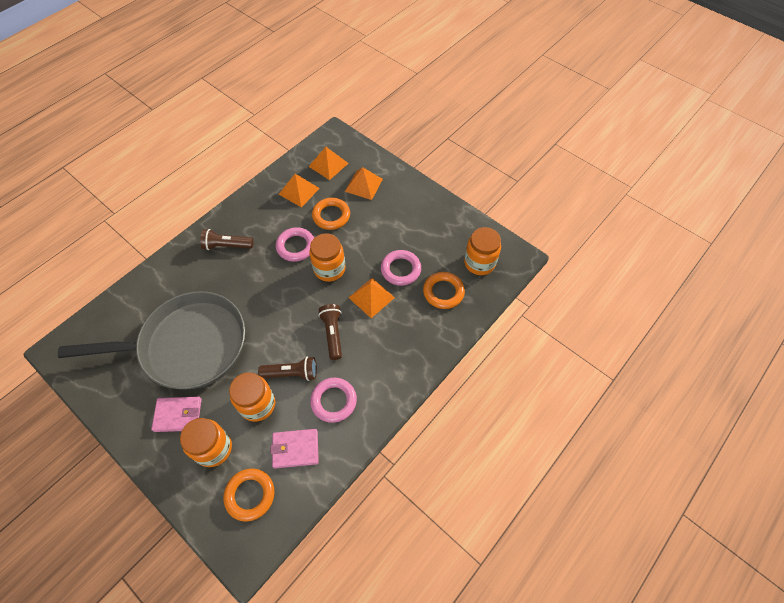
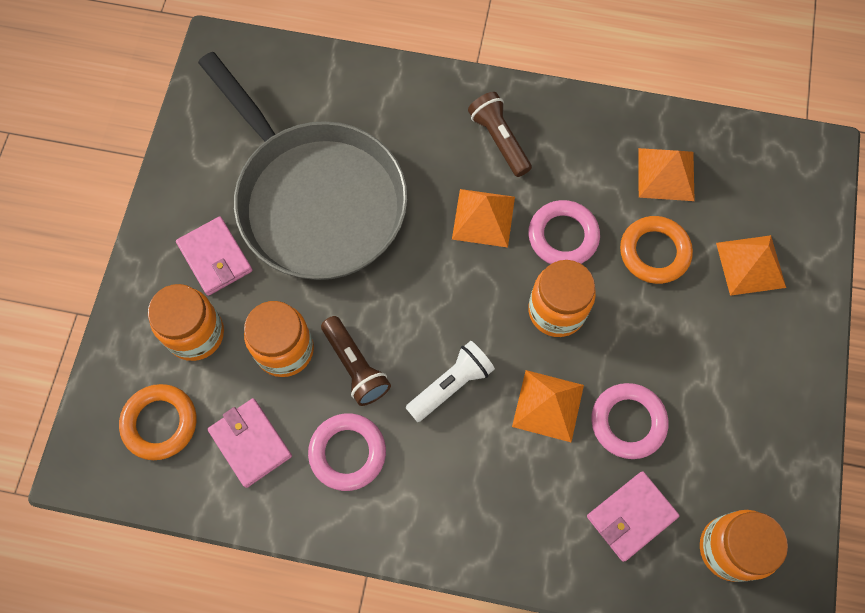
camera: 60 degrees right, 10 degrees up
(328, 164) = (750, 184): orange pyramid -> orange pyramid (483, 218)
(332, 333) = (451, 385): brown flashlight -> white flashlight
(443, 292) = (631, 516): orange ring -> pink wallet

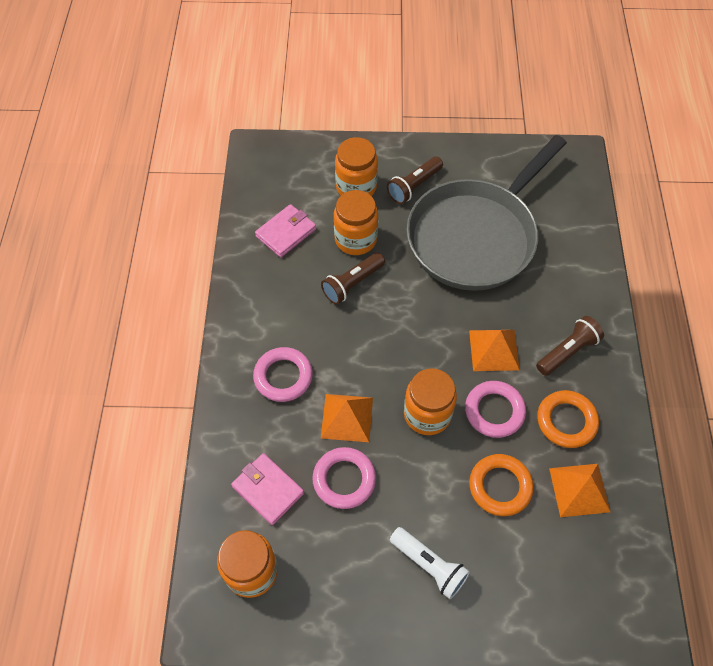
camera: 80 degrees right, 10 degrees down
(160, 423) = (291, 181): orange ring -> orange ring (566, 421)
(215, 258) = (414, 186): pink wallet -> brown flashlight
(347, 453) = (288, 290): pink ring -> pink ring (283, 376)
(451, 385) = (350, 347): white flashlight -> white flashlight (429, 565)
(750, 265) = (511, 573): orange pyramid -> none

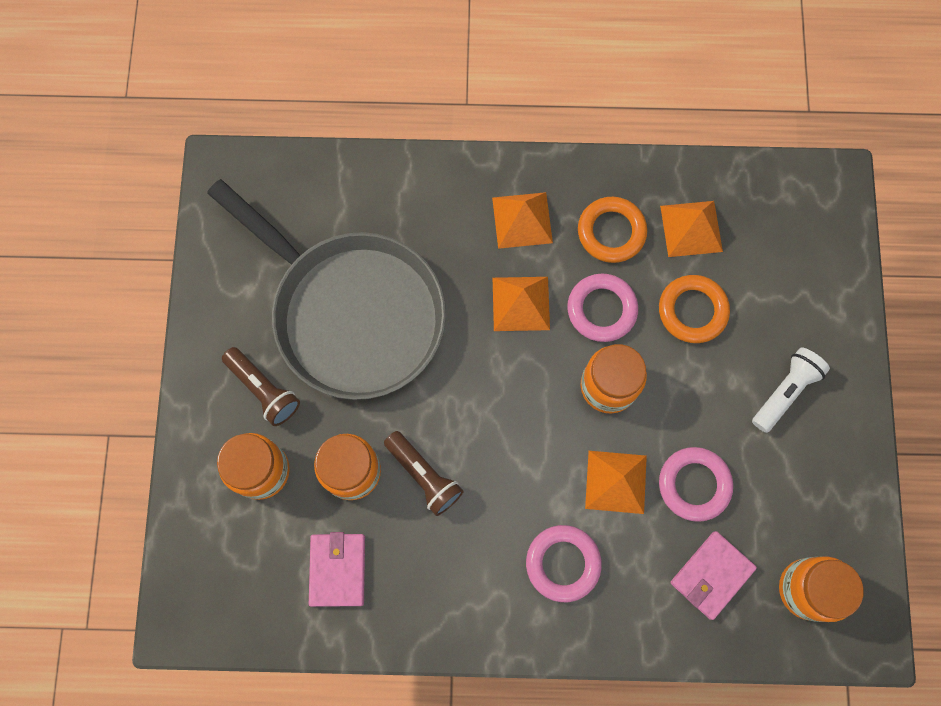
camera: 90 degrees left, 15 degrees up
(286, 233) = (338, 570): pink wallet -> pink wallet turned 45 degrees clockwise
(567, 351) = (522, 220): brown flashlight -> orange pyramid

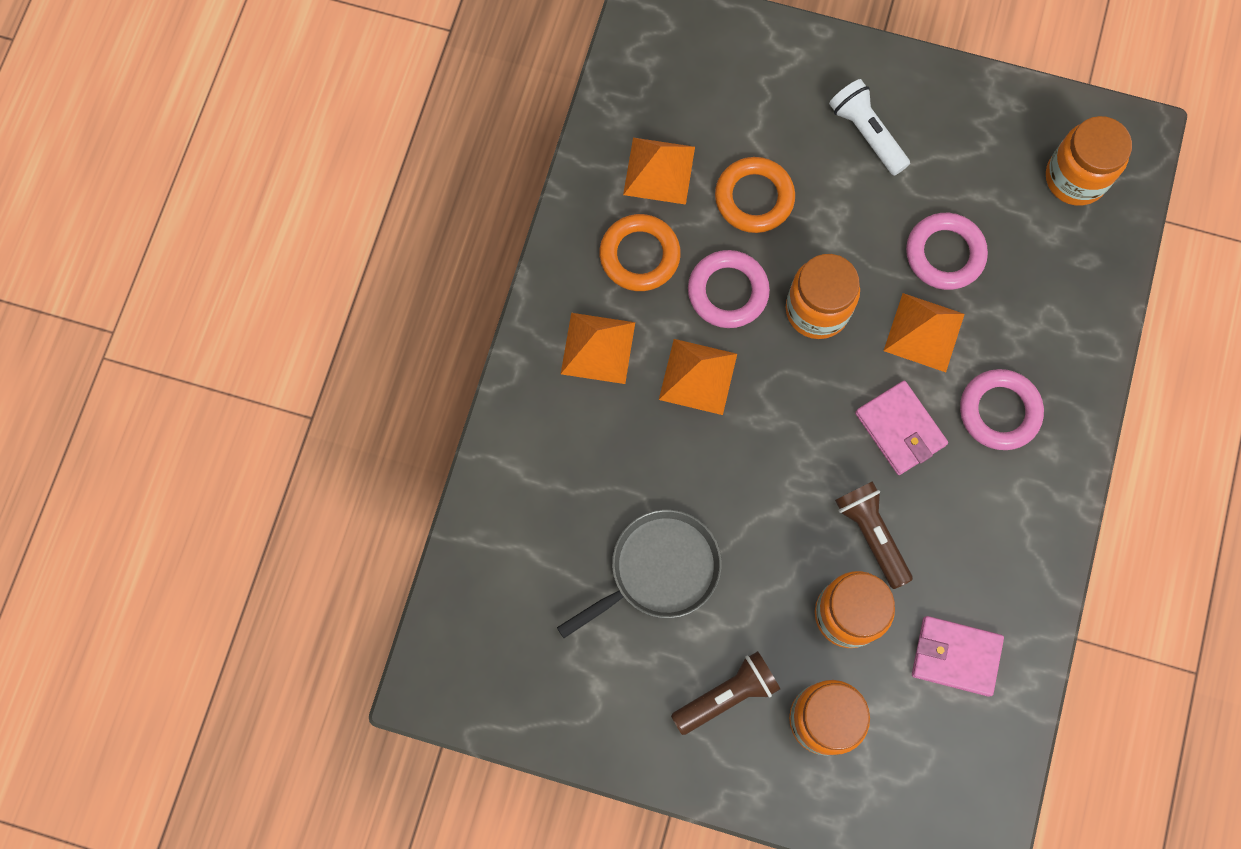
camera: 75 degrees left, 0 degrees up
(351, 313) = (659, 570): grey pan -> grey pan, size x0.53
(424, 476) = (871, 534): brown flashlight -> brown flashlight turned 90 degrees counterclockwise
(711, 575) = (1042, 265): pink wallet -> pink wallet (900, 429)

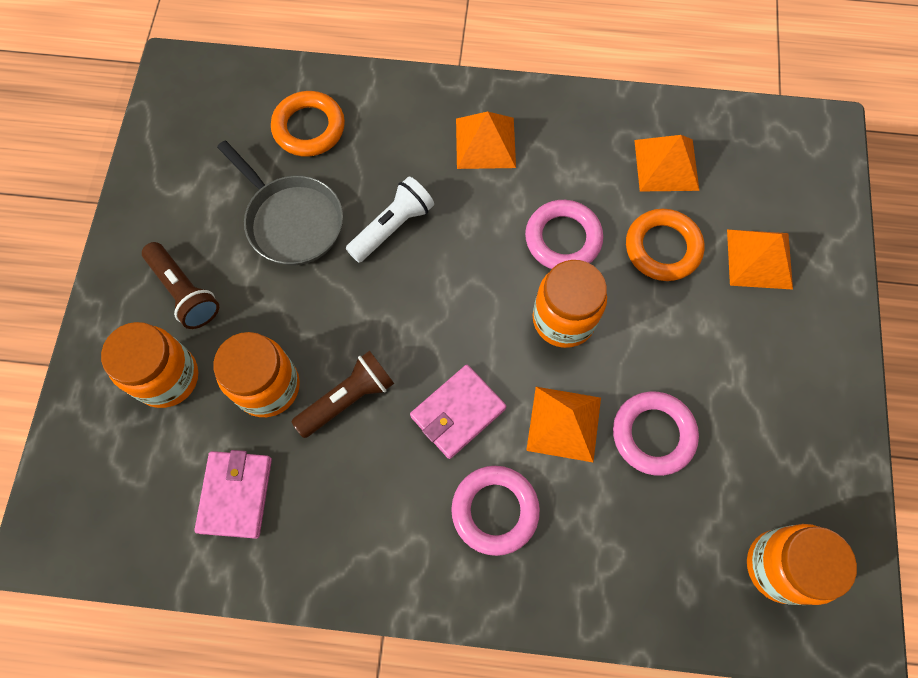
camera: 80 degrees right, 5 degrees down
(639, 255) = (579, 162): orange ring -> orange ring (309, 128)
(698, 376) = (475, 226): orange pyramid -> orange pyramid (759, 259)
(866, 133) = (762, 341): white flashlight -> white flashlight (392, 227)

